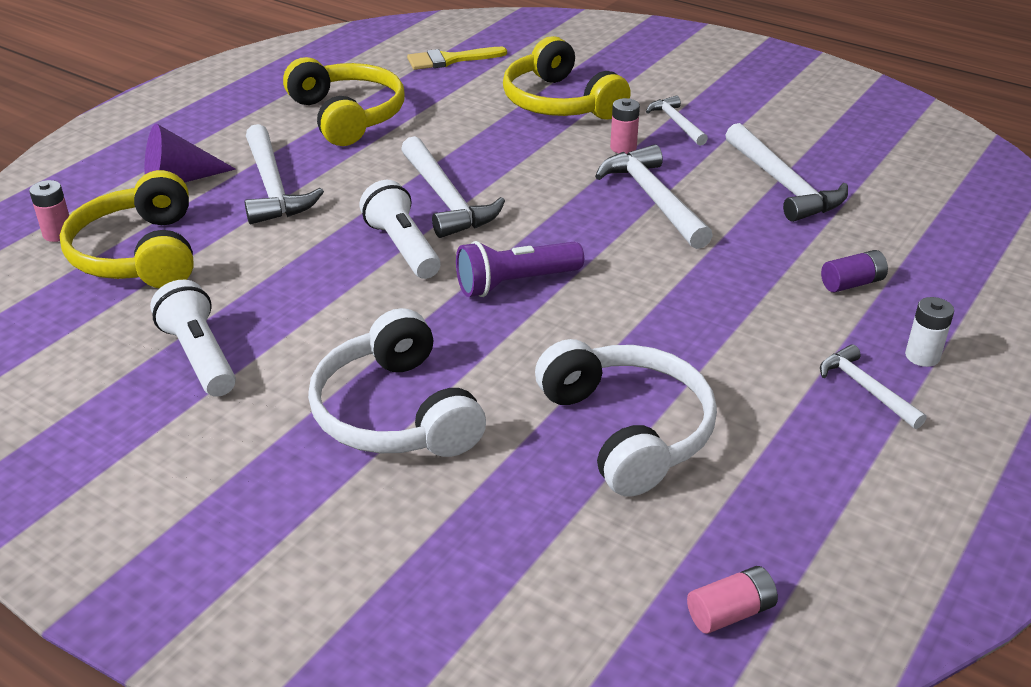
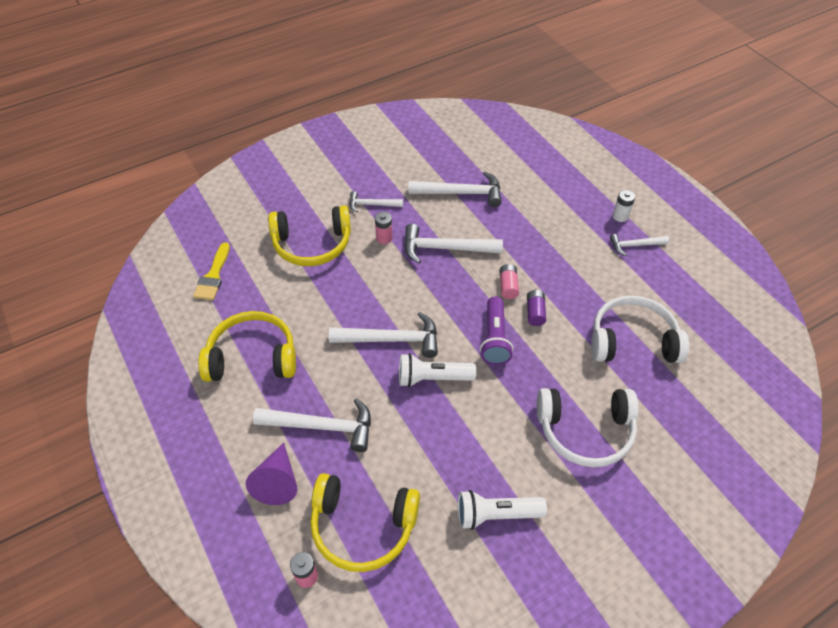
camera: 65 degrees left, 15 degrees up
(730, 612) = (754, 354): pink battery -> pink battery (508, 286)
(852, 283) = (557, 211): purple battery -> purple battery (535, 312)

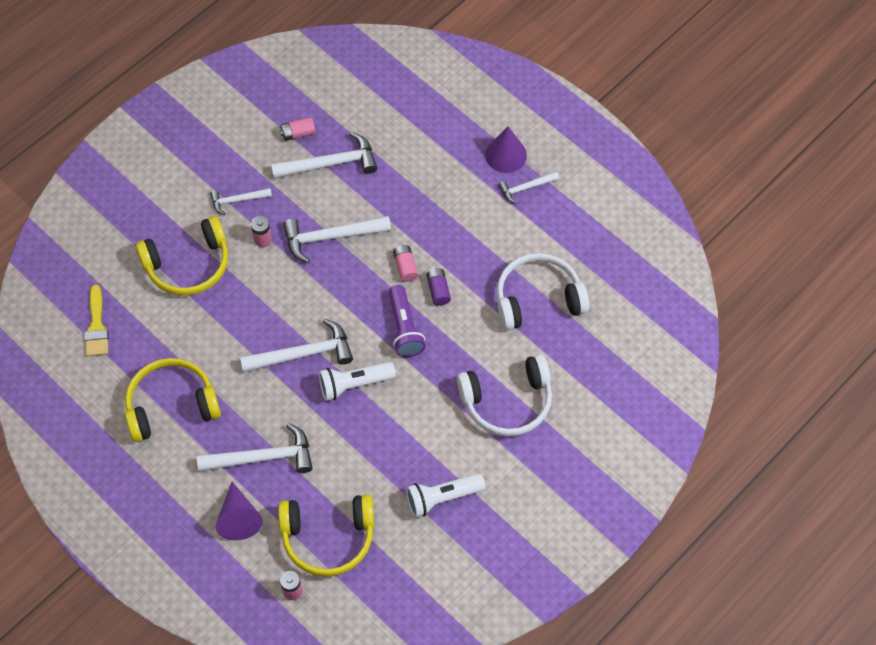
camera: 15 degrees left, 10 degrees up
(439, 167) = (298, 133): none -> pink battery
(620, 216) = (506, 155): white battery -> purple cone

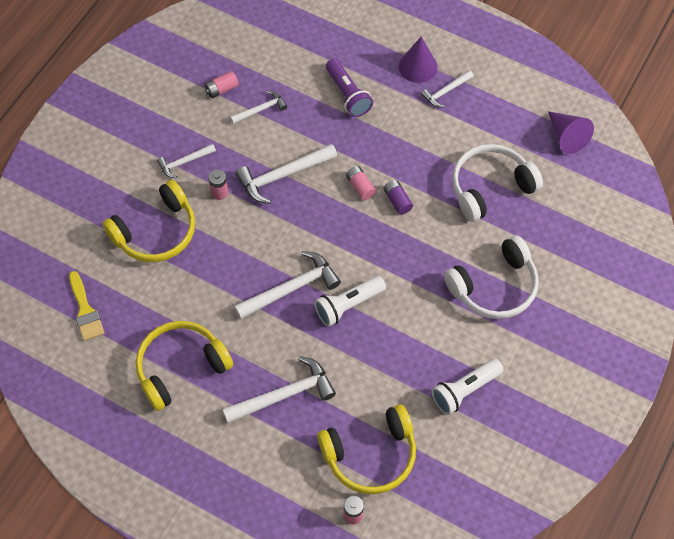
camera: 15 degrees left, 0 degrees up
(239, 518) = (279, 458): purple cone -> purple cone (566, 137)
(331, 163) = (261, 109): white hammer -> white hammer, size x0.58
(404, 328) = (378, 242): purple flashlight -> purple flashlight (348, 95)

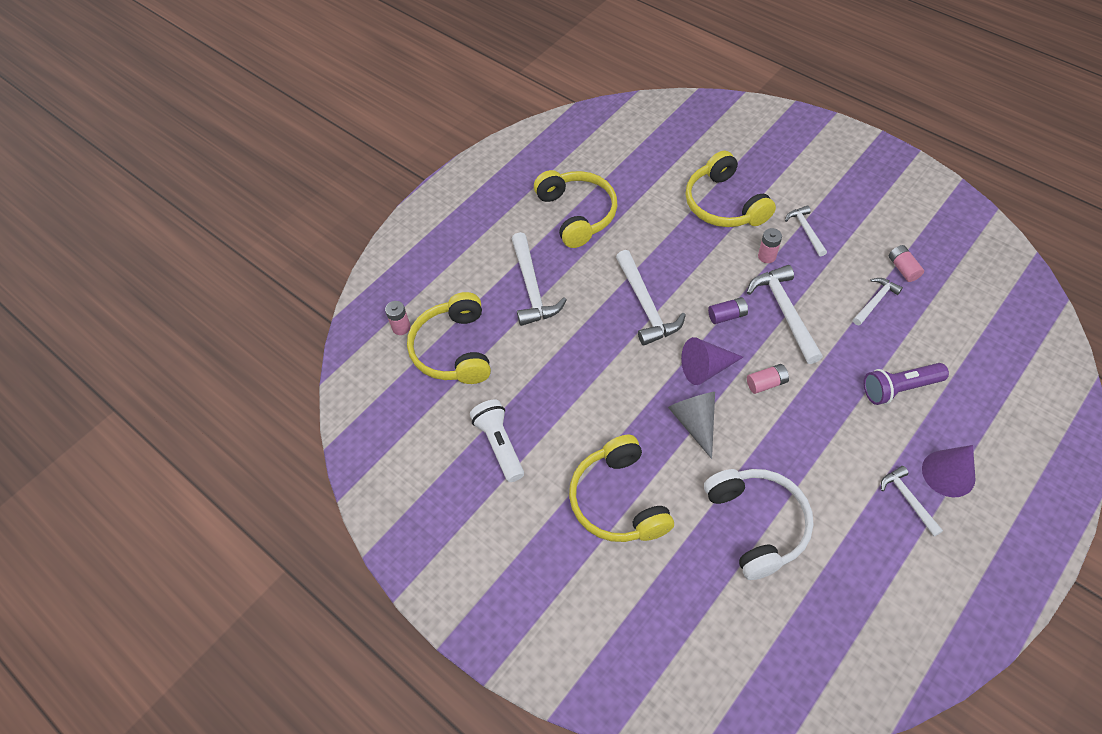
camera: 105 degrees right, 5 degrees down
(85, 311) = (646, 152): yellow brush -> none
(261, 109) = (875, 301): white hammer -> white hammer turned 120 degrees counterclockwise
(348, 305) = (618, 352): white flashlight -> none
(397, 201) = (744, 418): purple battery -> purple battery (727, 316)
(409, 237) = (695, 423): none -> grey cone
(494, 286) = (618, 500): white headphones -> yellow headphones
(566, 137) = (834, 641): purple cone -> purple cone (706, 368)

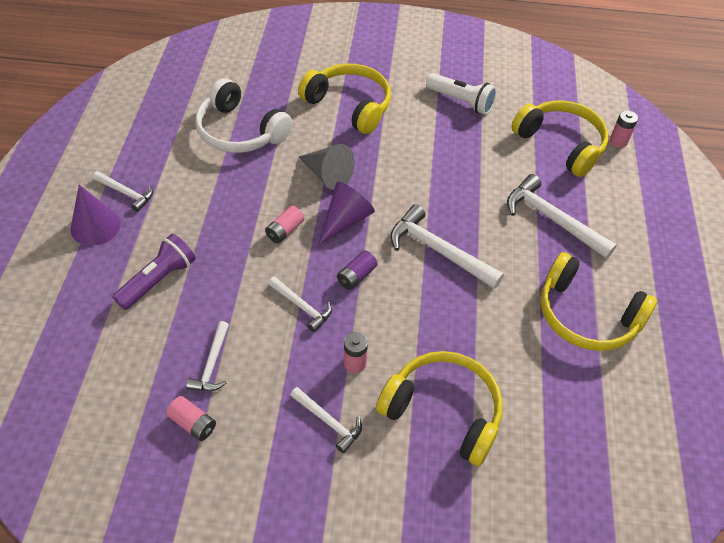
camera: 140 degrees right, 5 degrees down
(785, 312) = (302, 307): white hammer -> white hammer, size x0.58

